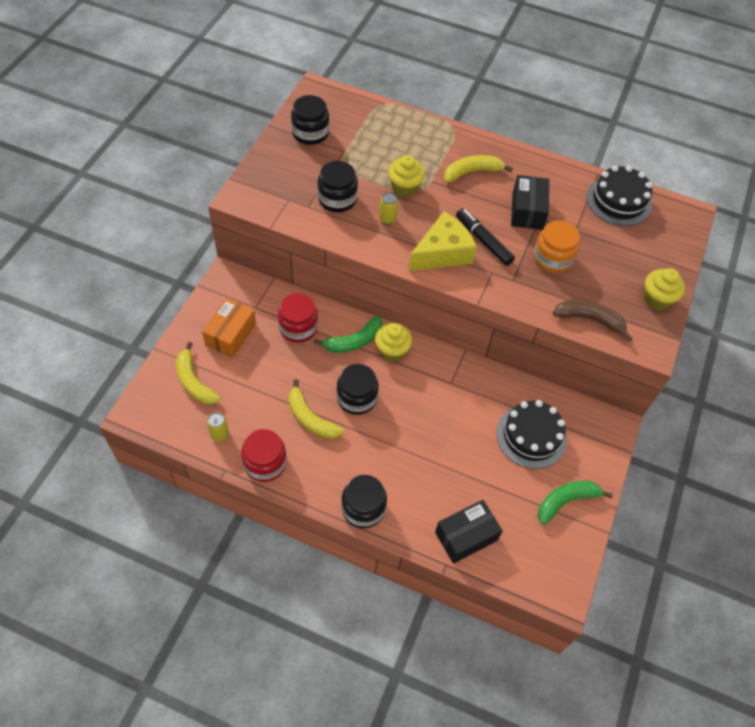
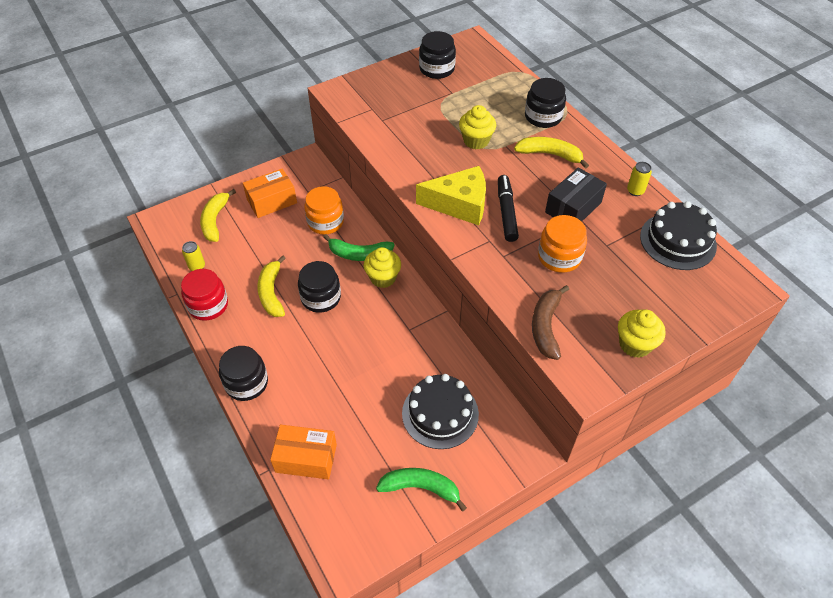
camera: 40 degrees right, 5 degrees down
(298, 327) = (325, 222): red jar -> orange jar
(337, 199) = (410, 125): black jar -> black jar (543, 117)
(387, 219) = (437, 157): yellow can -> yellow can (635, 191)
(466, 536) = (306, 458): black box -> orange box
(590, 320) = (546, 326): brown banana -> brown banana turned 135 degrees counterclockwise

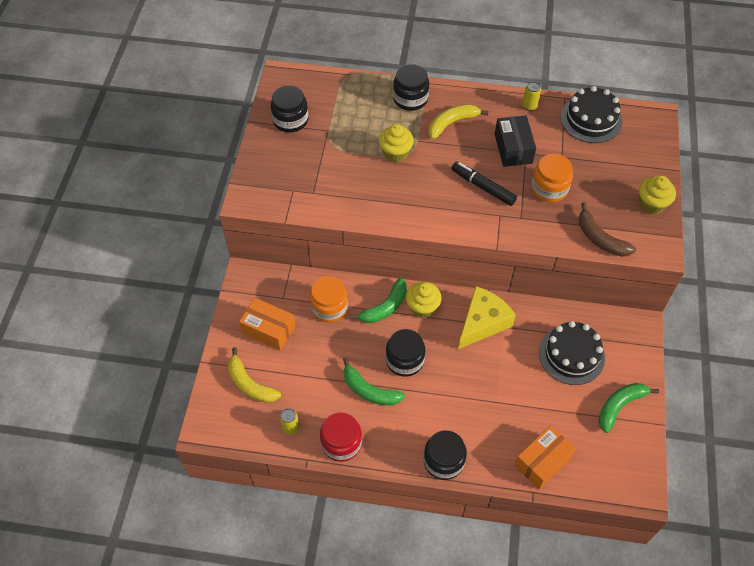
camera: 50 degrees left, 5 degrees up
(272, 201) = (268, 330): orange box -> orange box turned 75 degrees counterclockwise
(272, 292) = (369, 390): yellow banana -> green banana
(459, 204) = (450, 207): yellow cheese -> yellow cheese (482, 323)

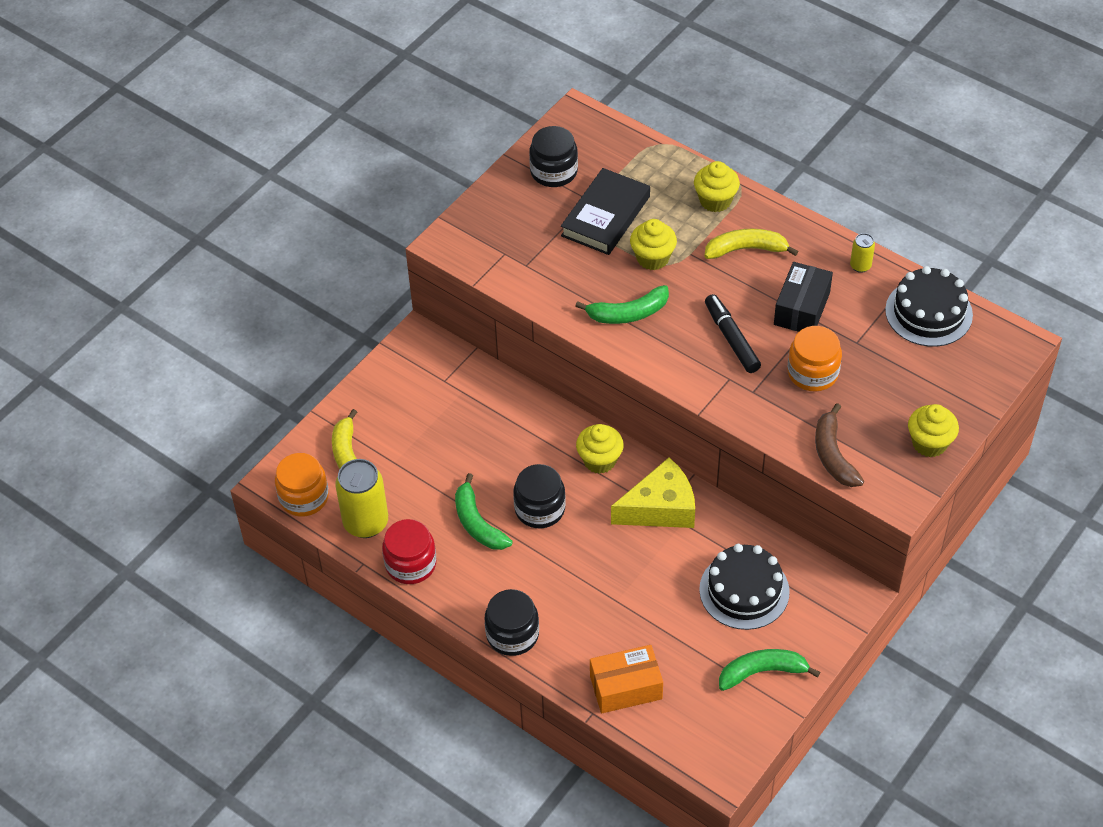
camera: 30 degrees right, 5 degrees down
(268, 330) = (406, 409): orange box -> none
(290, 427) = (366, 523): yellow can -> yellow can, size x2.08
(329, 307) = (490, 414): orange jar -> orange jar (304, 497)
(345, 137) = (606, 216): none -> black book
(384, 307) = (555, 441): green banana -> green banana (627, 313)
(410, 99) = (715, 200): black jar -> yellow cupcake

